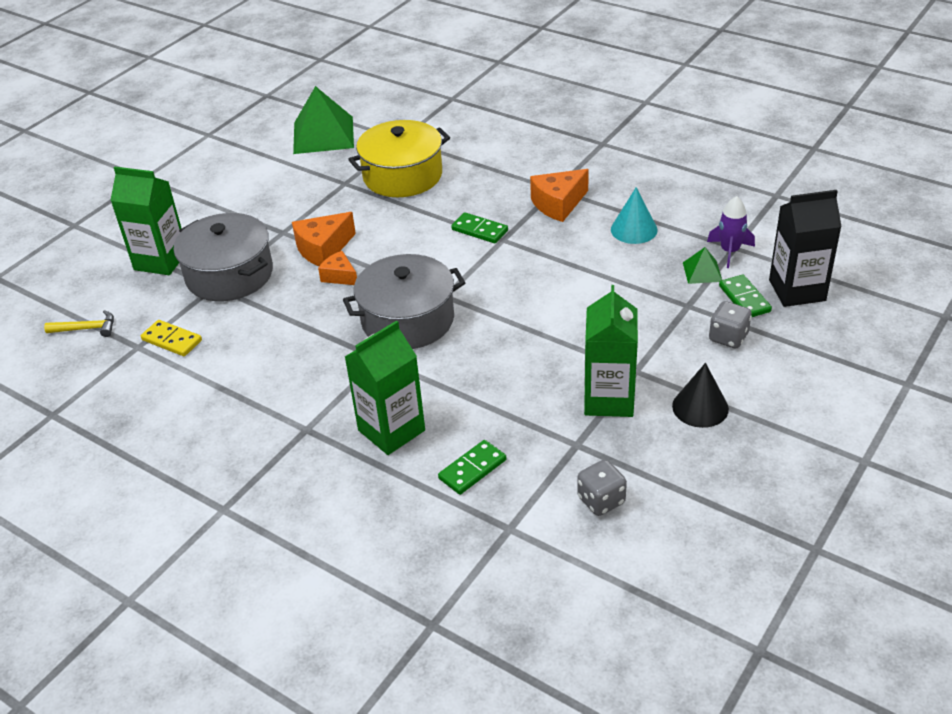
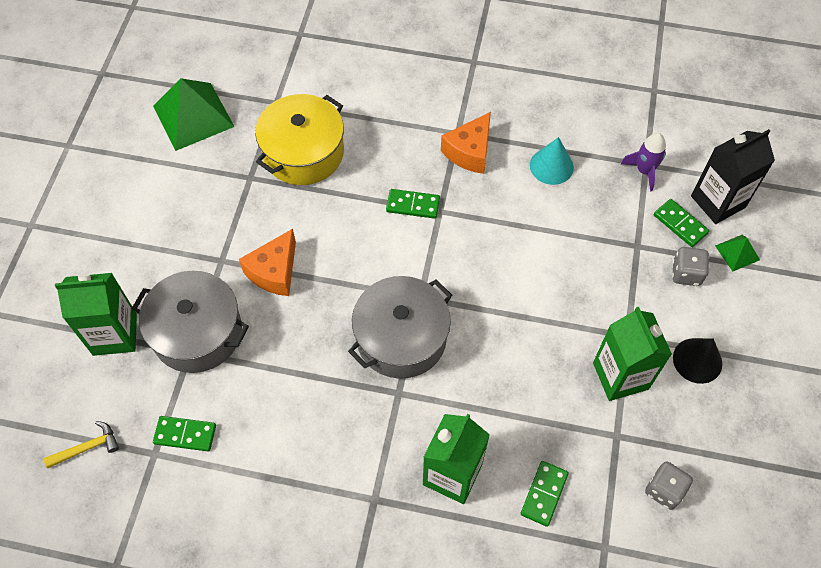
camera: 25 degrees left, 20 degrees up
(172, 340) = (185, 434): yellow domino -> green domino
(339, 276) = (308, 302): orange cheese -> none
(702, 272) = (632, 202): green pyramid -> green pyramid (737, 252)

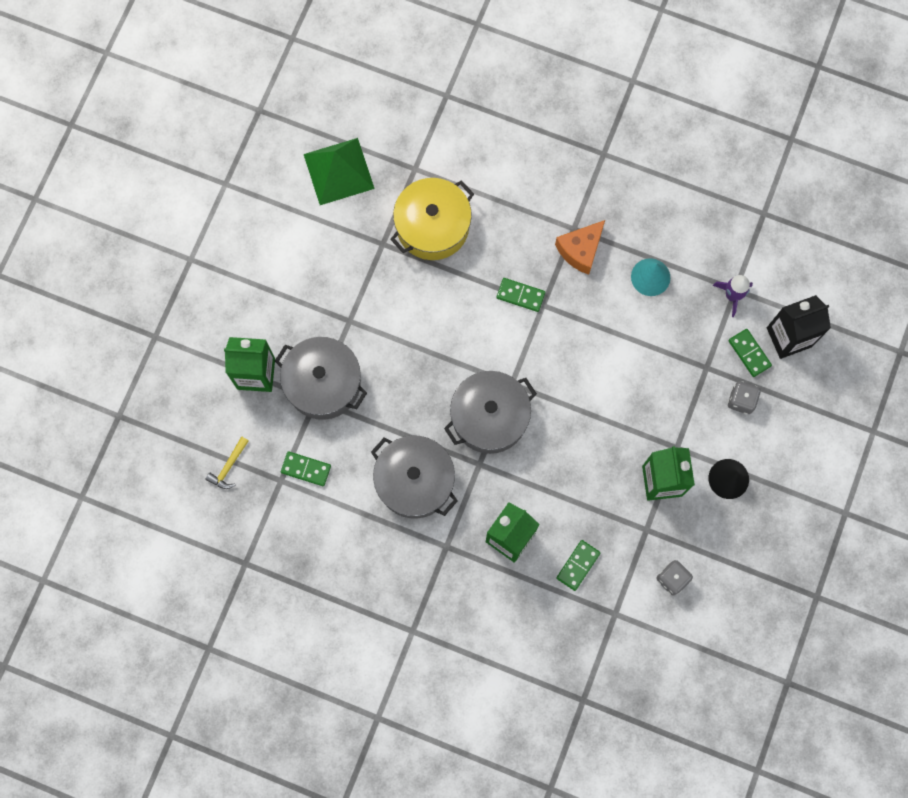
camera: 10 degrees right, 15 degrees up
(87, 447) = (229, 466): yellow hammer -> yellow hammer turned 135 degrees clockwise
(274, 272) = (392, 339): orange cheese -> none
(323, 426) = (415, 481): none -> grey pot
(737, 252) = (791, 388): green pyramid -> none

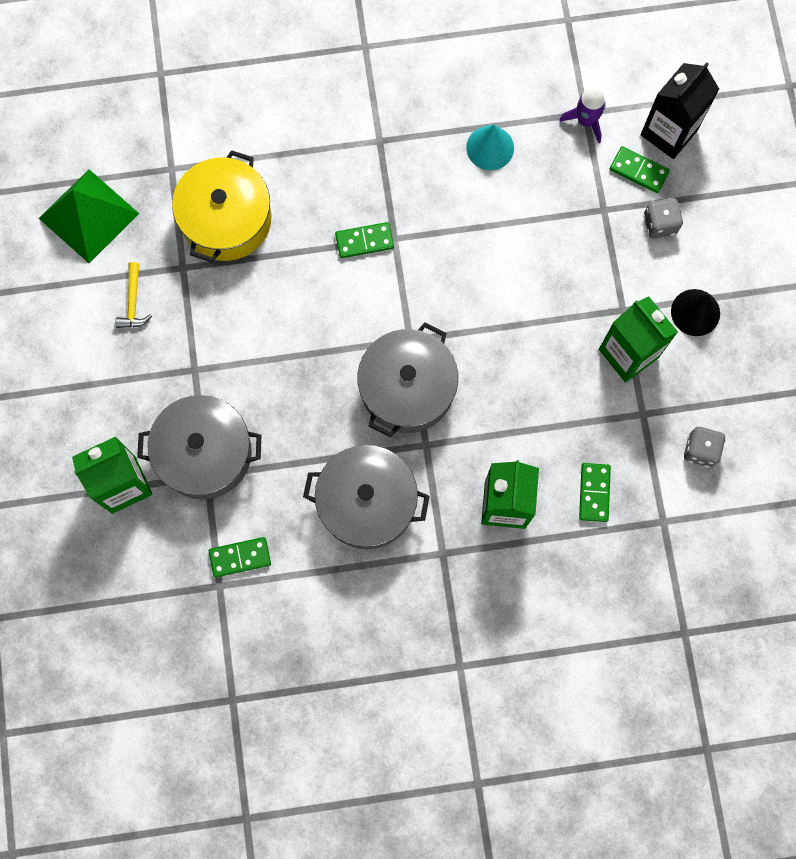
camera: 30 degrees left, 0 degrees up
(229, 466) = (152, 603): yellow hammer -> yellow hammer (133, 302)
(580, 250) = (400, 159): orange cheese -> none

